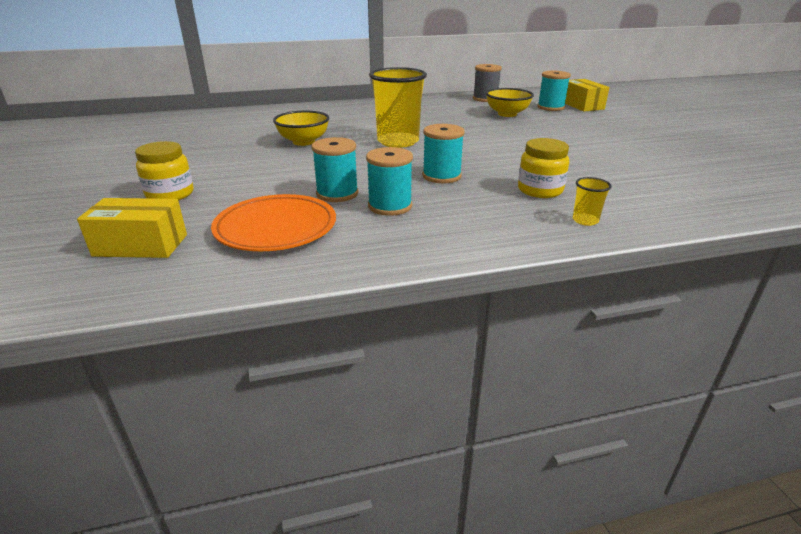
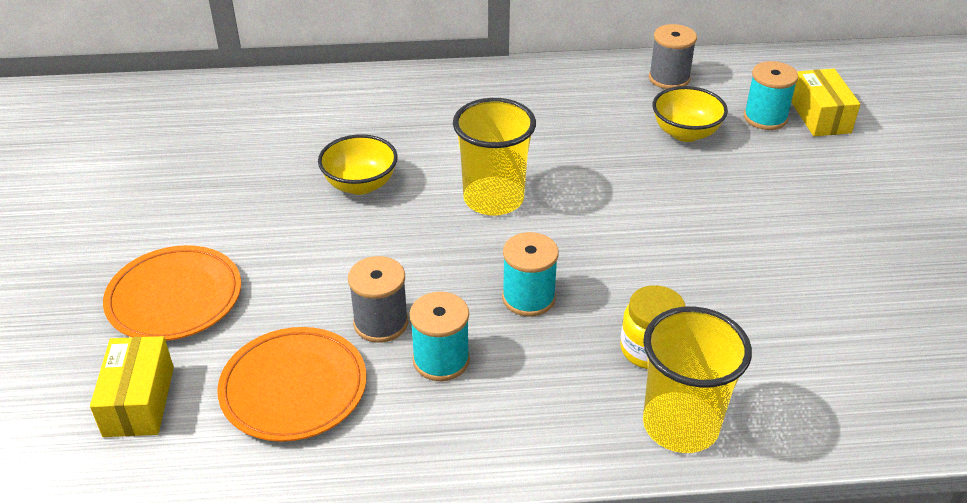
camera: 10 degrees right, 10 degrees up
(141, 245) = (139, 401): yellow box -> yellow box turned 75 degrees clockwise
(170, 194) = (175, 298): yellow jar -> orange plate
(337, 193) = (381, 323): turquoise spool -> grey spool
(585, 220) = (680, 425): yellow cup -> yellow cup, size x2.33

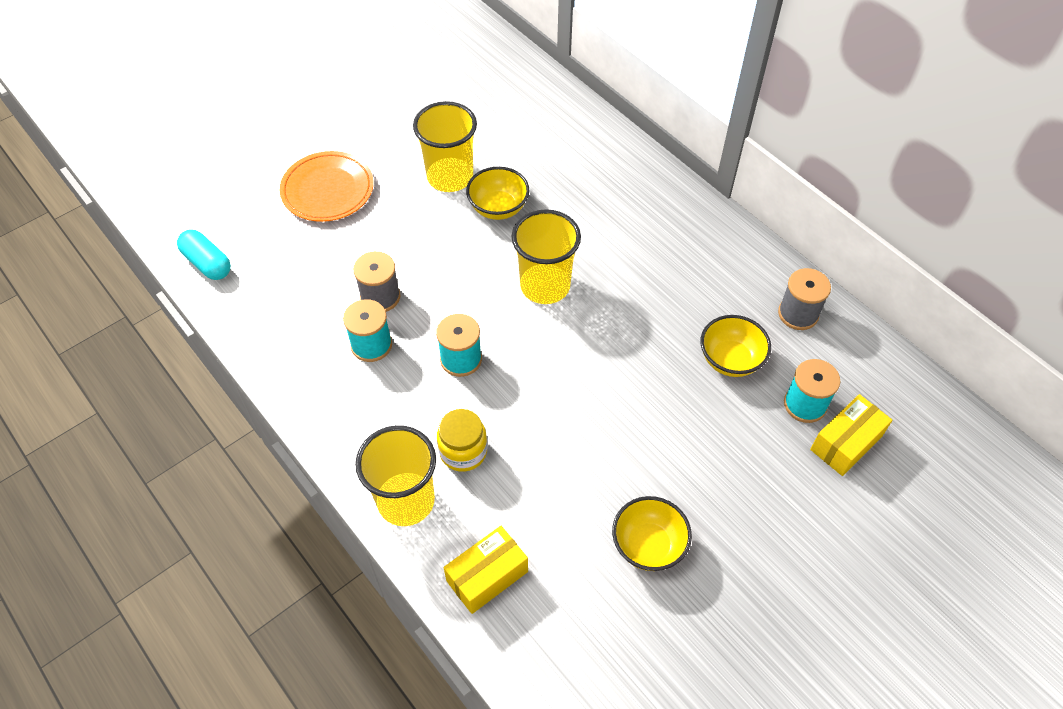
camera: 55 degrees right, 15 degrees up
(139, 401) = (243, 229): yellow box -> yellow box (487, 576)
(149, 462) = (207, 263): none -> turquoise capsule
(278, 198) = (450, 177): none -> yellow cup
(294, 388) = (299, 289): orange plate -> none
(853, 271) = (648, 545): none -> yellow bowl

